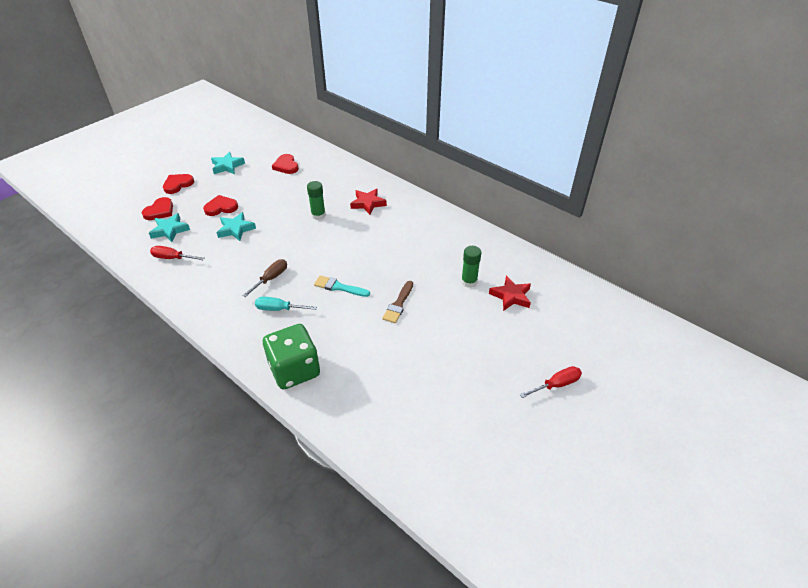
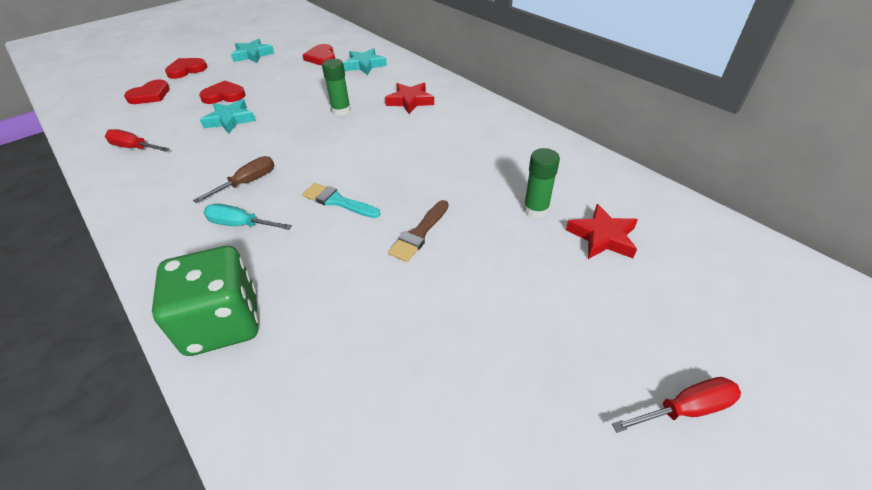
camera: 10 degrees right, 0 degrees up
(170, 230) = (149, 116): turquoise star -> turquoise star (364, 65)

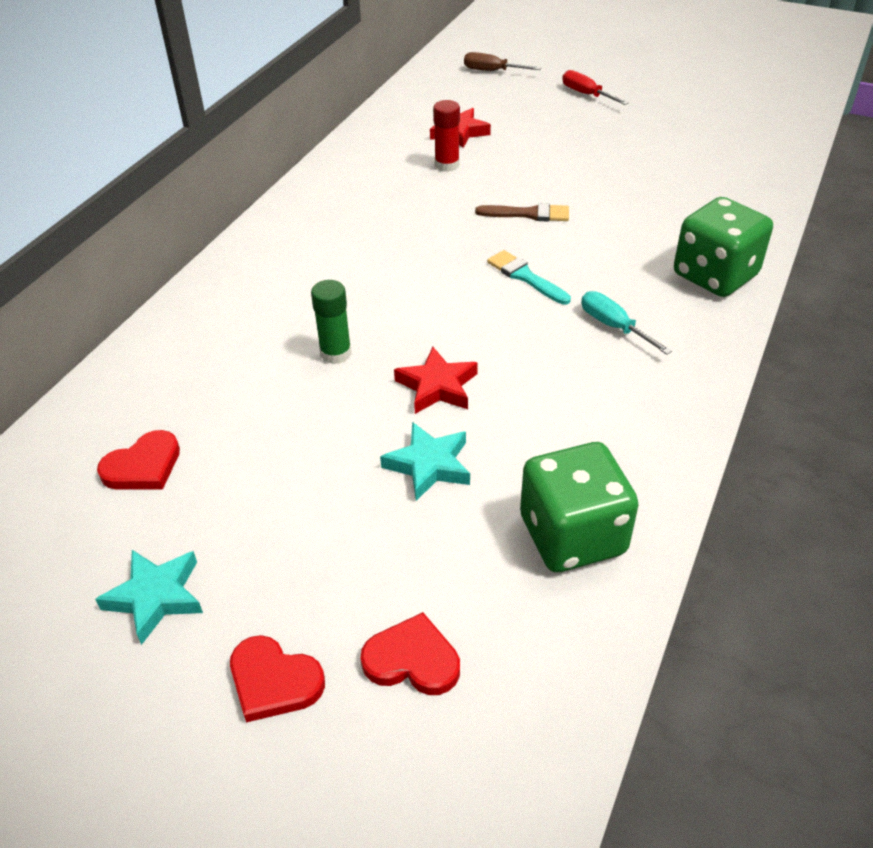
camera: 115 degrees left, 0 degrees up
(134, 148) = (572, 535): red screwdriver -> green dice
(224, 95) = (356, 527): red heart -> none
(240, 225) = (613, 326): turquoise screwdriver -> turquoise screwdriver turned 150 degrees clockwise
(247, 182) = (549, 359): brown screwdriver -> brown screwdriver (492, 71)
(338, 201) = (525, 277): turquoise brush -> turquoise brush turned 135 degrees clockwise
(364, 65) = (163, 391): turquoise star -> none
(410, 101) = (276, 298): red star -> red star (437, 386)
(536, 209) = (447, 165): green glue stick -> red glue stick

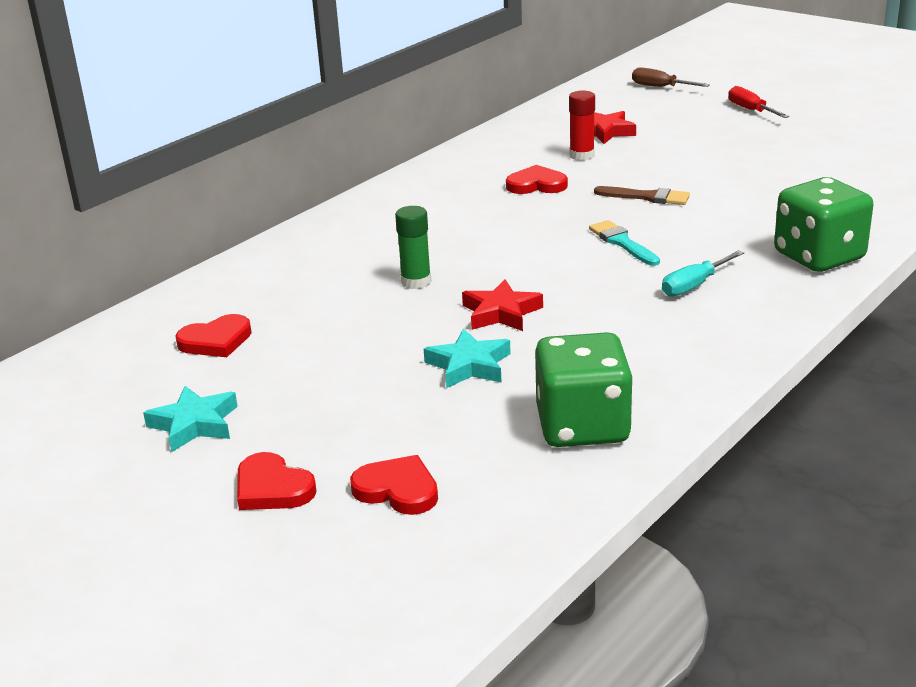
camera: 15 degrees right, 15 degrees down
(415, 207) = (536, 185): none -> red heart
(613, 326) = (694, 285): turquoise screwdriver -> turquoise screwdriver turned 105 degrees counterclockwise

